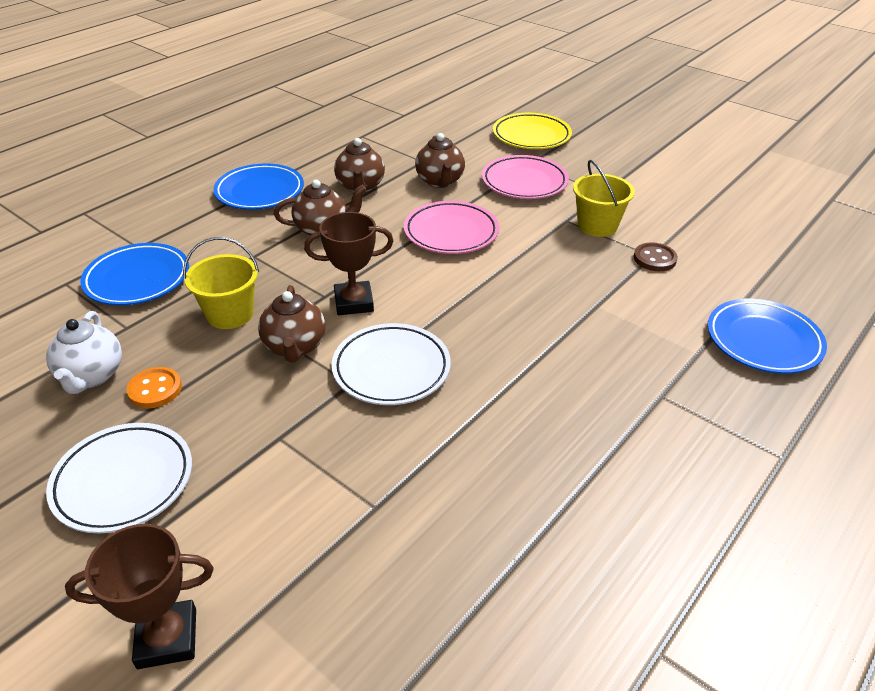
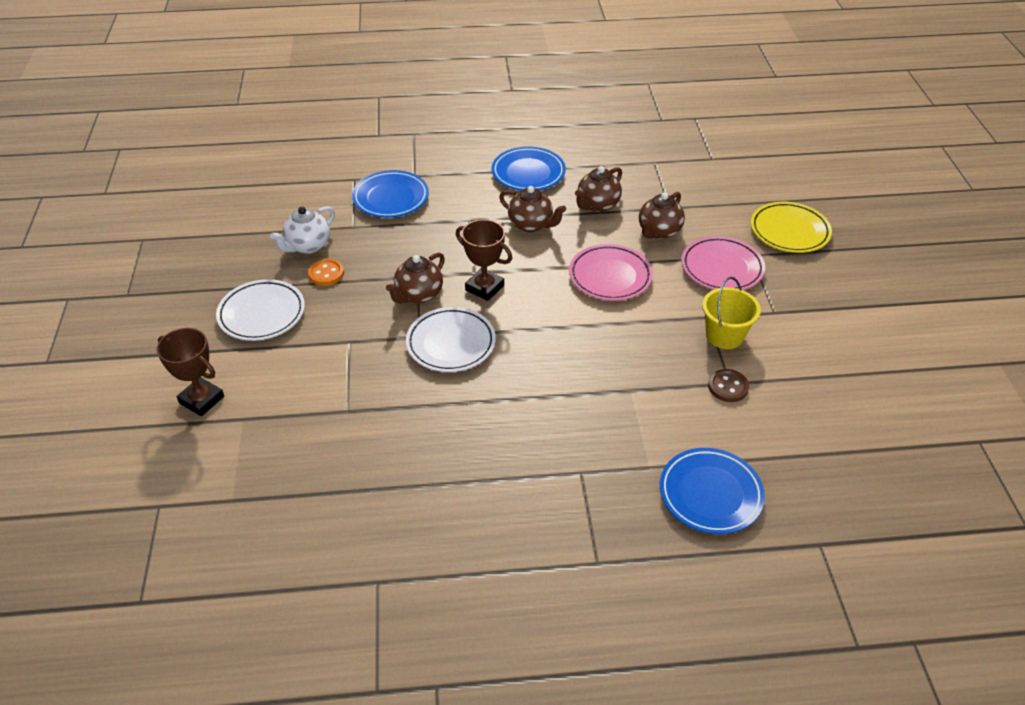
camera: 45 degrees right, 5 degrees up
(230, 314) = (410, 251): yellow bucket -> none

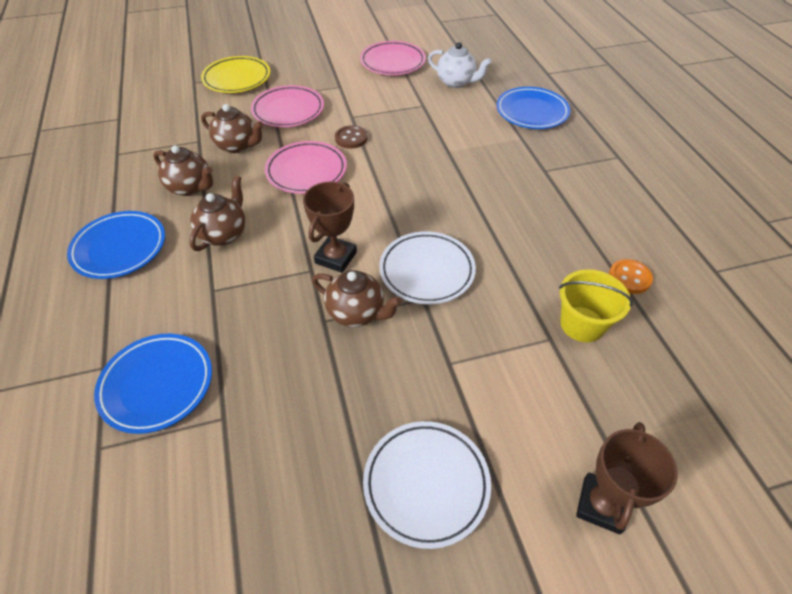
camera: 100 degrees left, 5 degrees up
(308, 246) = (270, 468): white teapot -> white teapot (456, 82)
(326, 273) = (330, 424): orange button -> orange button (629, 277)
(724, 335) = (372, 108): yellow bucket -> yellow bucket (582, 324)
(728, 387) = (427, 106): brown button -> brown button (351, 138)
(839, 368) = (392, 62): none -> pink plate

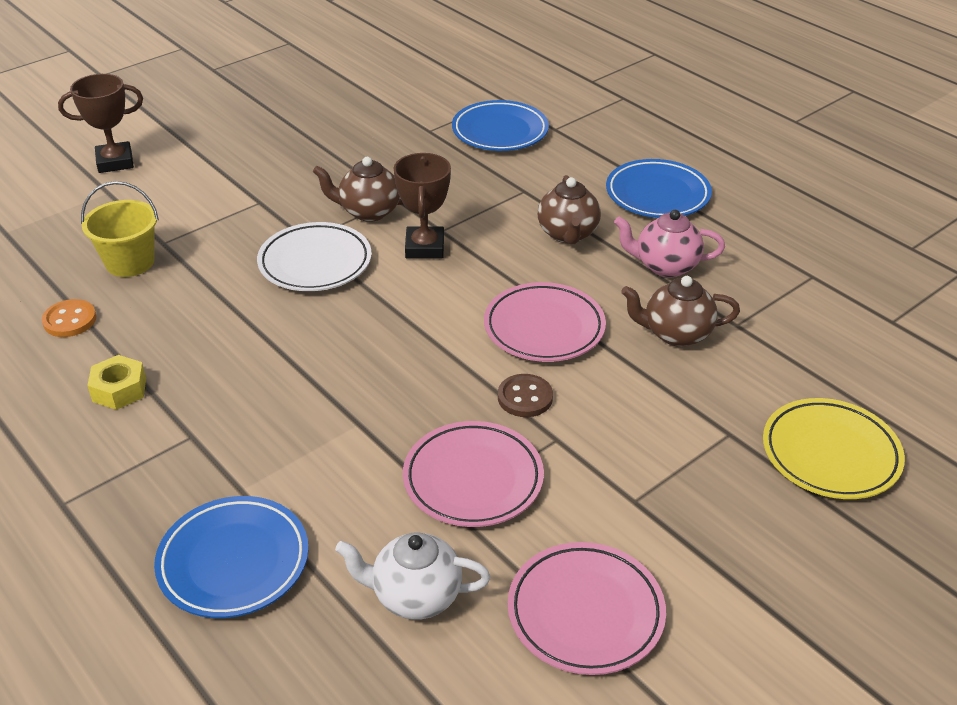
camera: 155 degrees right, 10 degrees down
(190, 187) = (665, 266): brown teapot -> pink teapot
(288, 110) = (669, 416): pink plate -> pink plate (473, 479)
(426, 484) = (252, 140): white plate -> none
(588, 211) = (119, 390): none -> yellow nut
(601, 505) = (115, 162): brown trophy -> brown trophy turned 75 degrees clockwise

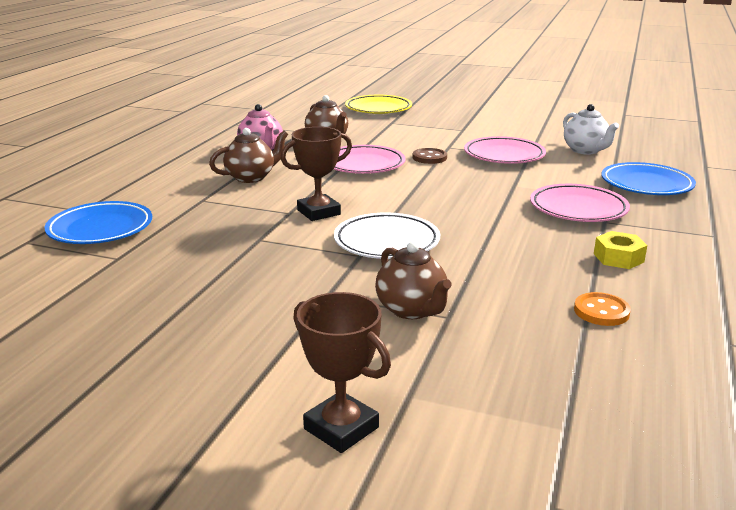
camera: 120 degrees left, 15 degrees down
(130, 262) = (496, 320): yellow bucket -> none
(368, 212) = (291, 244): brown teapot -> brown teapot (412, 310)
(585, 613) = (535, 127): pink plate -> pink plate (578, 209)
(657, 194) = (171, 164): blue plate -> none

